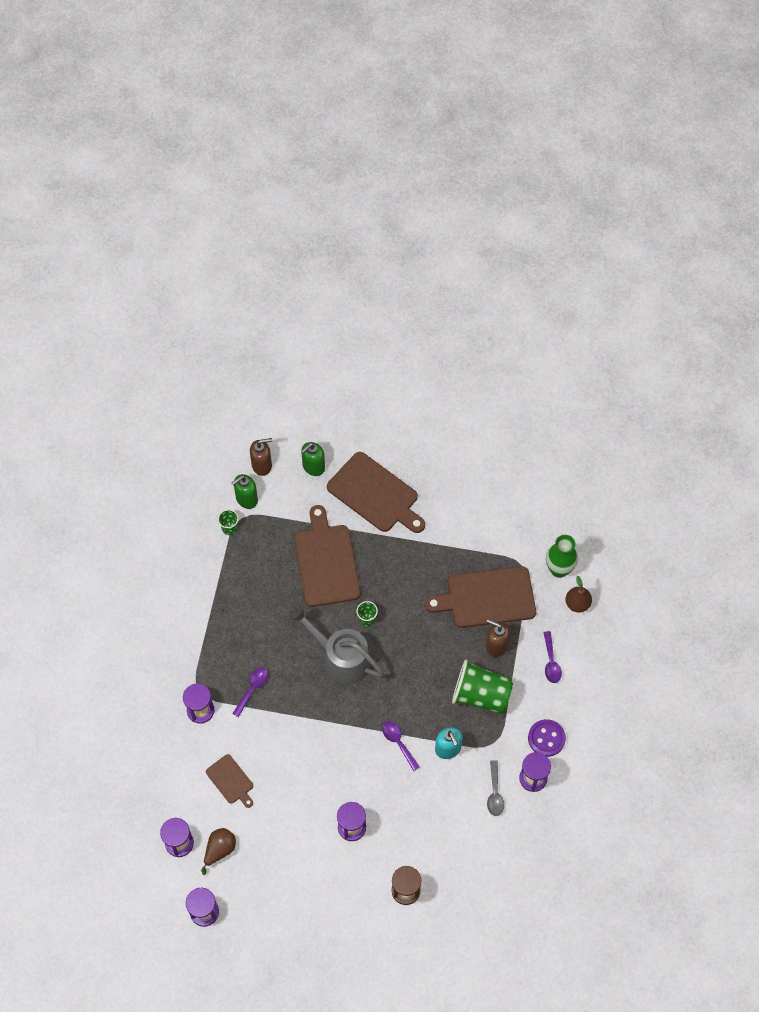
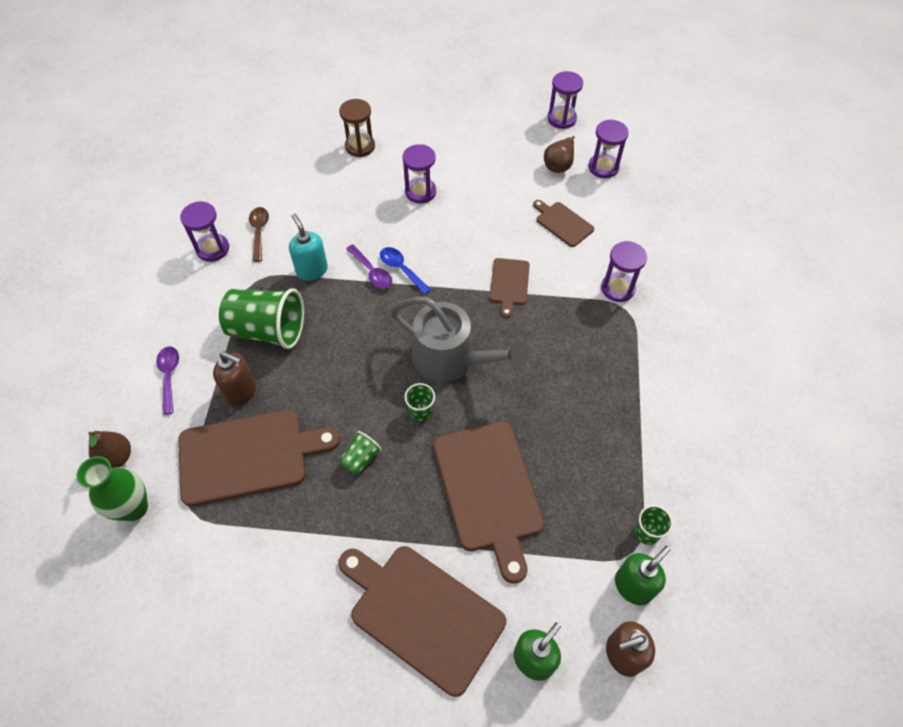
camera: 175 degrees right, 5 degrees down
(252, 689) = (559, 316): purple spoon -> none
(287, 722) = (509, 284): none -> brown cutting board
(374, 744) = (401, 269): none -> blue spoon
(410, 590) = (360, 458): none -> green cup
(495, 793) = (259, 232): grey spoon -> brown spoon
(546, 738) = (190, 289): purple button -> none

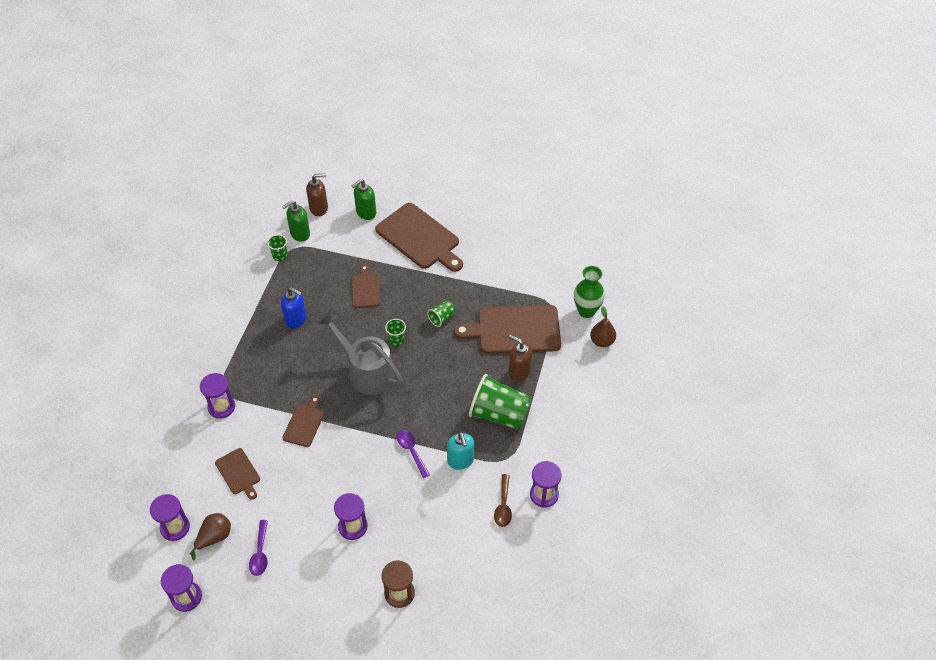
camera: 170 degrees left, 5 degrees down
(169, 376) = (572, 390): purple spoon -> purple spoon (260, 553)
(401, 269) = (387, 450): blue spoon -> none
(488, 490) = (365, 289): brown cutting board -> brown cutting board, size x0.51
(574, 421) = (296, 319): none -> blue soap dispenser

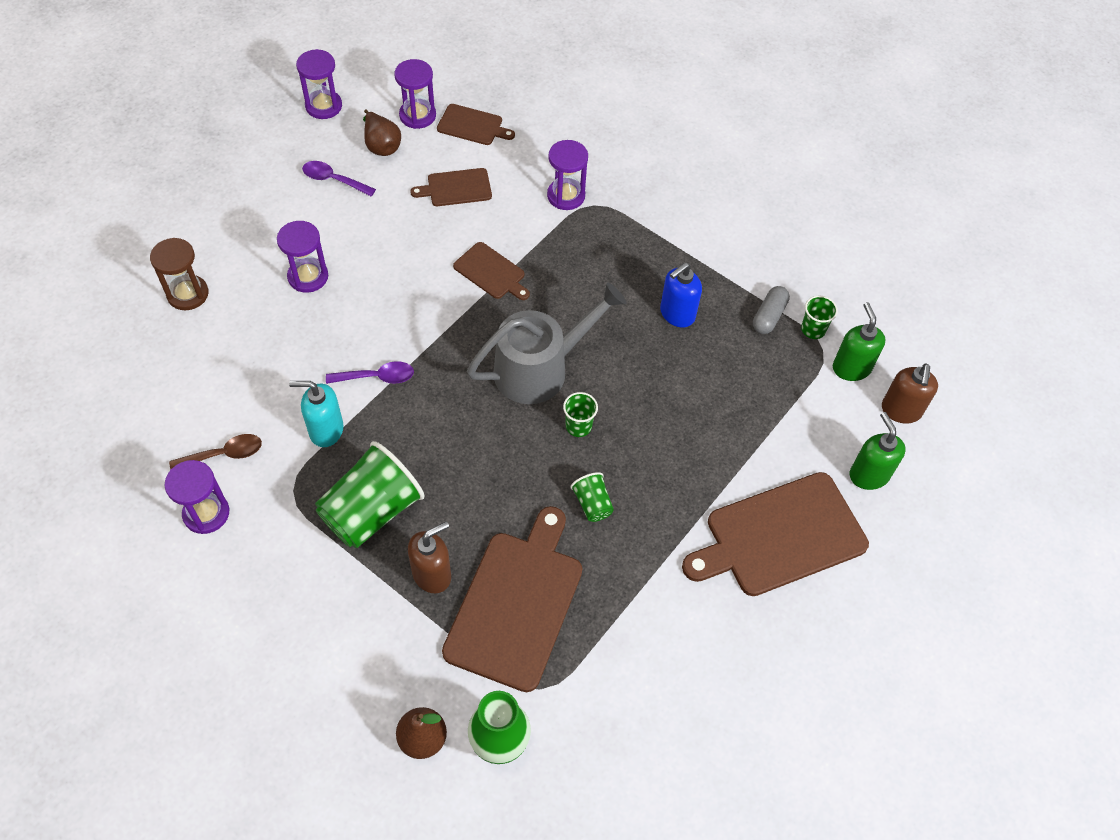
camera: 110 degrees right, 5 degrees up
(279, 277) = (768, 316): none -> grey capsule
(365, 289) = (698, 419): brown cutting board -> brown cutting board (472, 126)
(503, 506) = (224, 454): brown spoon -> brown spoon turned 135 degrees clockwise

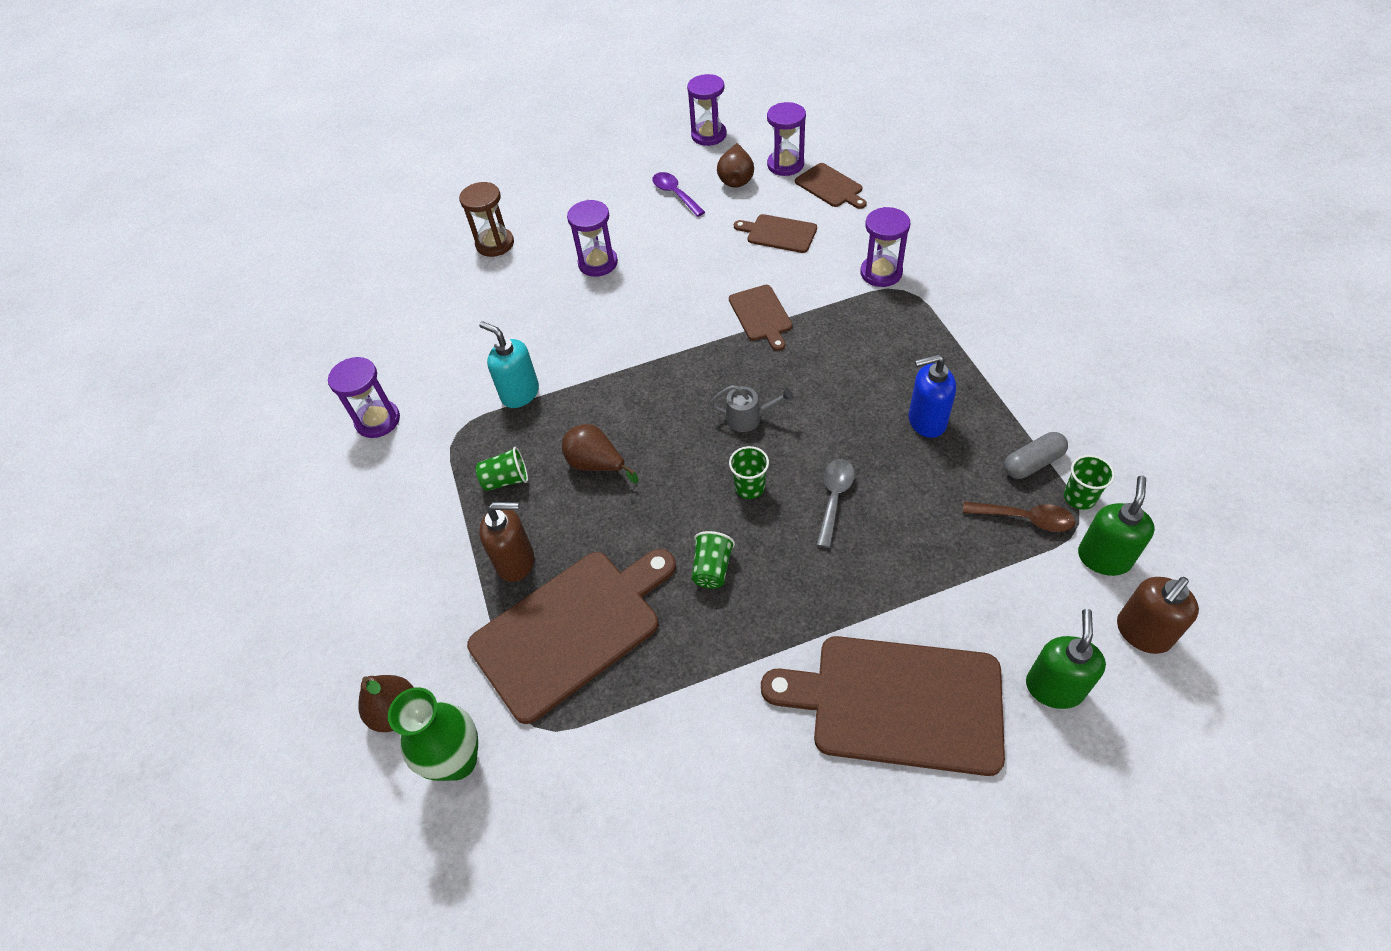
camera: 40 degrees right, 5 degrees down
(224, 454) = (427, 379): brown spoon -> brown spoon (1025, 519)
(371, 511) = (506, 480): green cup -> green cup, size x0.47
(377, 377) = (595, 366): purple spoon -> none
(441, 463) = (596, 464): none -> brown pear
(540, 368) = (749, 418): grey watering can -> grey watering can, size x0.44
(647, 406) = (834, 498): none -> grey spoon

